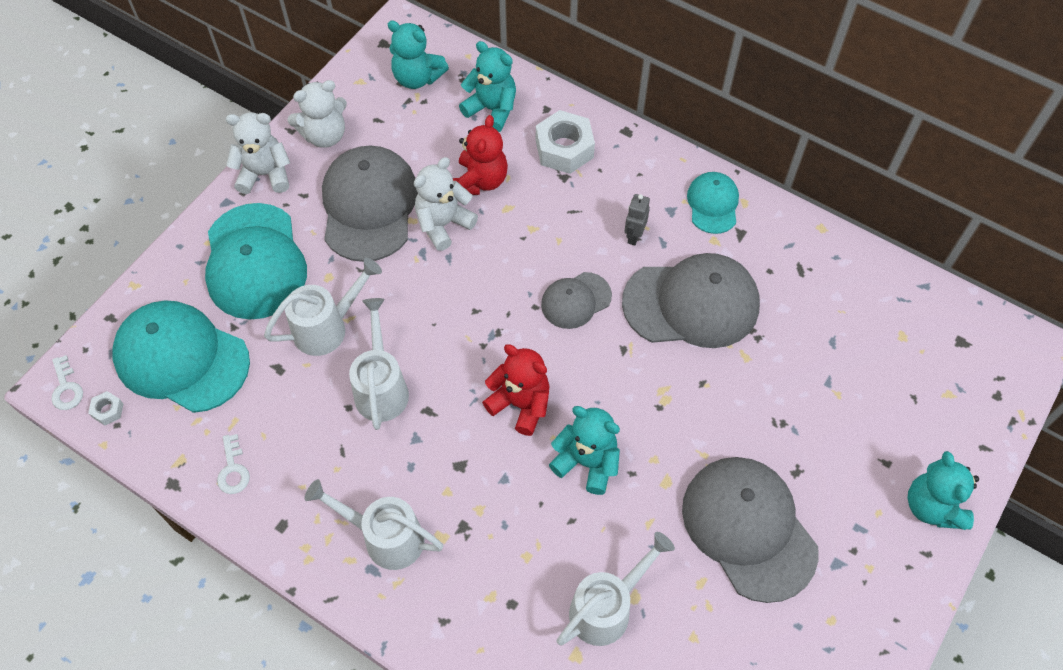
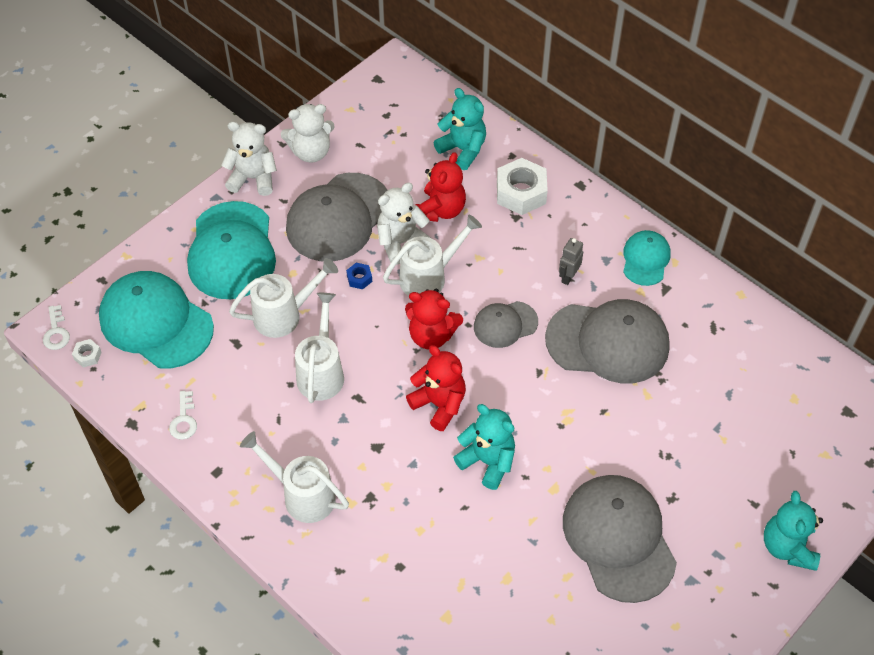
camera: 10 degrees right, 5 degrees down
(369, 206) = (338, 217): grey cap -> grey cap turned 150 degrees counterclockwise
(404, 272) = (359, 278): none -> blue nut
(417, 78) = (401, 113): turquoise teddy bear -> none
(497, 325) = (431, 335): none -> red teddy bear
(607, 608) = (481, 583): white watering can -> white watering can (429, 277)

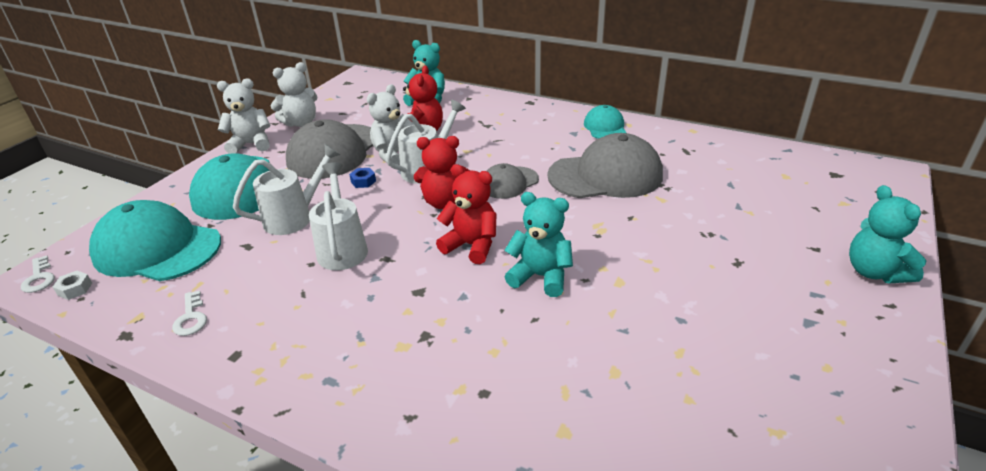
camera: 15 degrees left, 20 degrees down
(302, 495) = (345, 352): white watering can -> none
(521, 192) = (485, 113): white nut -> none
(568, 277) = (548, 147): grey robot -> none
(618, 538) = (710, 305): grey cap -> none

